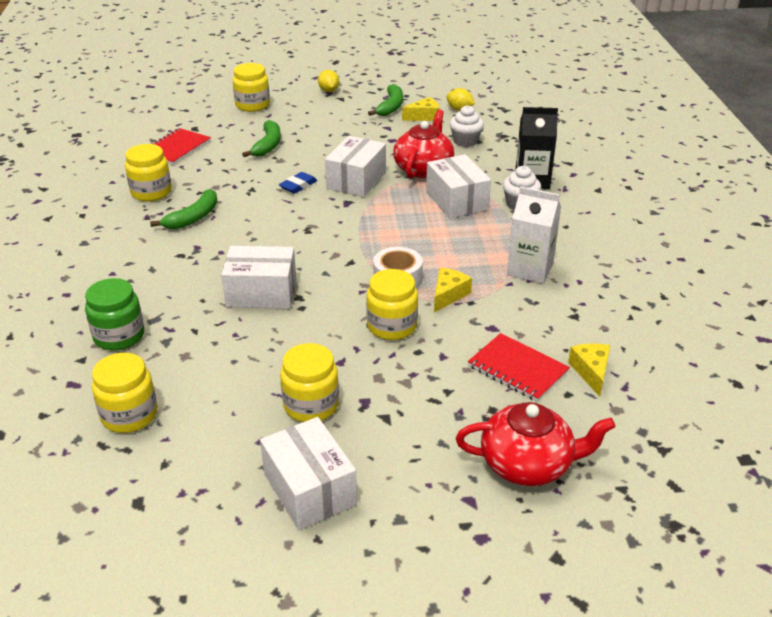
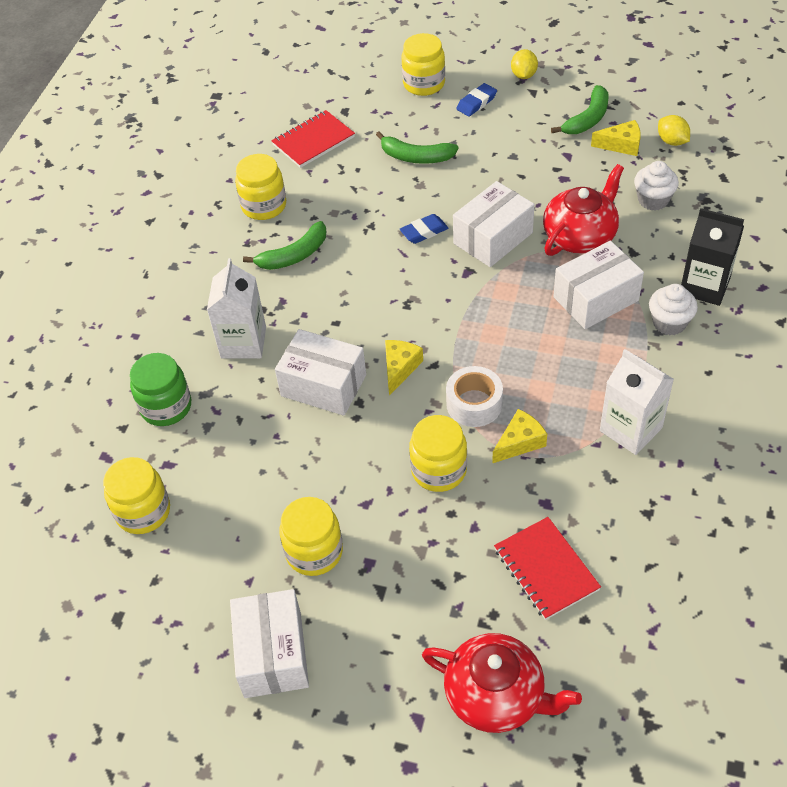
camera: 25 degrees right, 15 degrees up
(174, 279) = (243, 342): none -> white carton
(268, 145) = (415, 157): green banana -> green banana turned 75 degrees clockwise
(300, 110) = (476, 103): none -> blue eraser
(456, 201) = (596, 299): white box -> white box turned 60 degrees clockwise
(591, 372) = (625, 597): yellow cheese -> yellow cheese (400, 368)

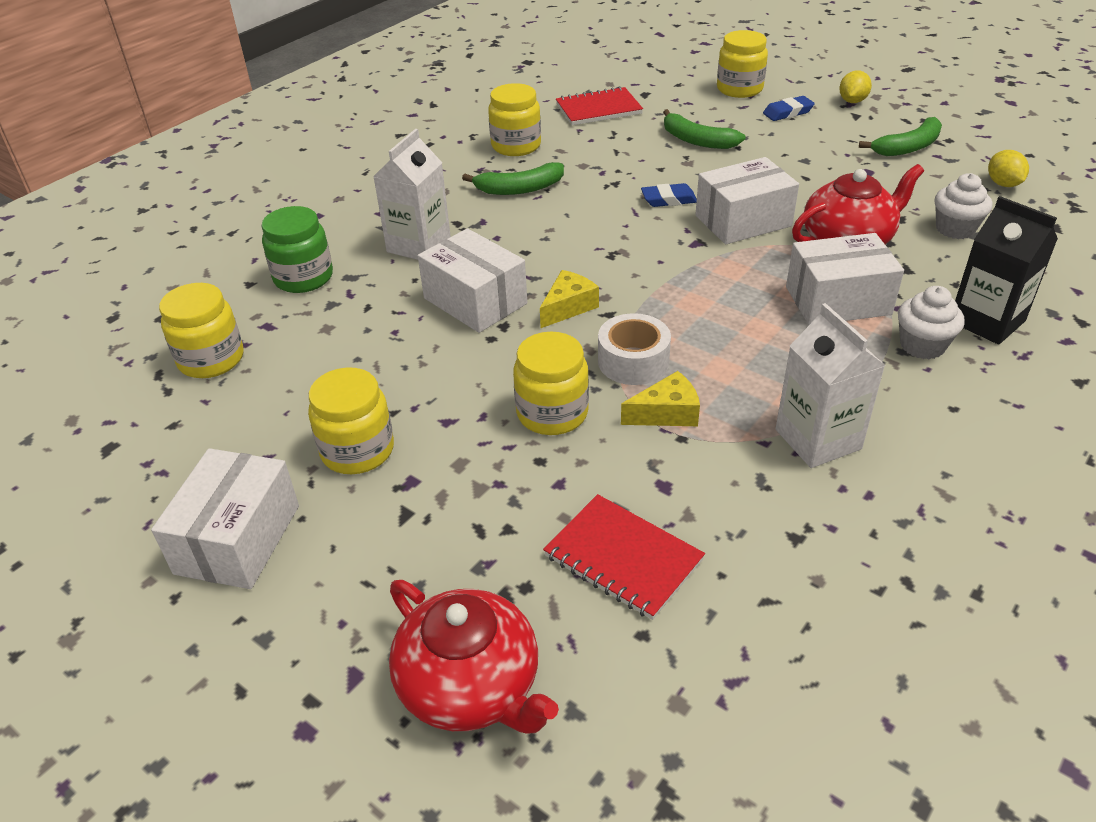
camera: 20 degrees right, 10 degrees down
(546, 569) = (623, 558): red notebook -> red notebook turned 45 degrees counterclockwise
(621, 145) = (938, 175): yellow cheese -> none

